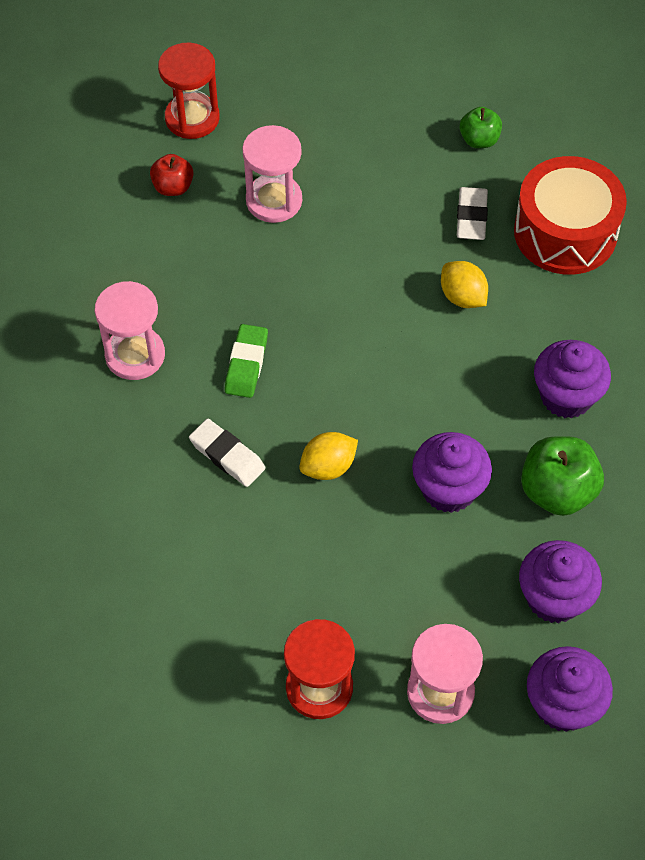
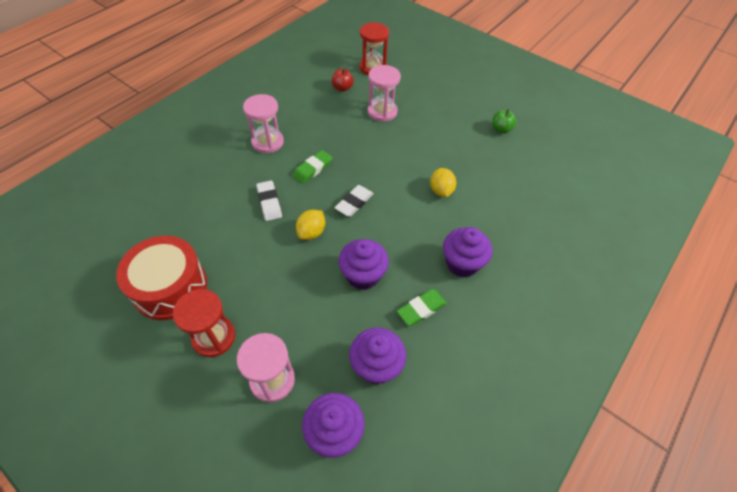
camera: 30 degrees right, 5 degrees down
(328, 467) = (311, 232): yellow lemon -> yellow lemon turned 60 degrees counterclockwise
(471, 217) = (472, 159): white eraser -> white eraser (354, 203)
(557, 491) = (421, 309): green apple -> green eraser
(565, 232) = (517, 187): red drum -> red drum (170, 287)

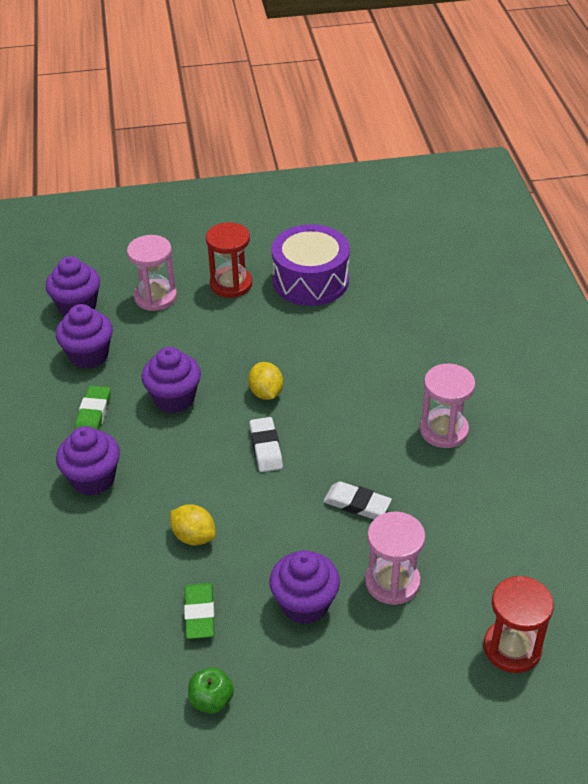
camera: 135 degrees right, 10 degrees down
(170, 287) = (310, 280): red drum -> purple drum
(269, 203) = (341, 383): white eraser -> white eraser (357, 504)
(313, 169) = (355, 444): green eraser -> green eraser (199, 614)
(342, 88) = (490, 572): red apple -> none
(426, 130) = (305, 604): none -> purple cupcake

